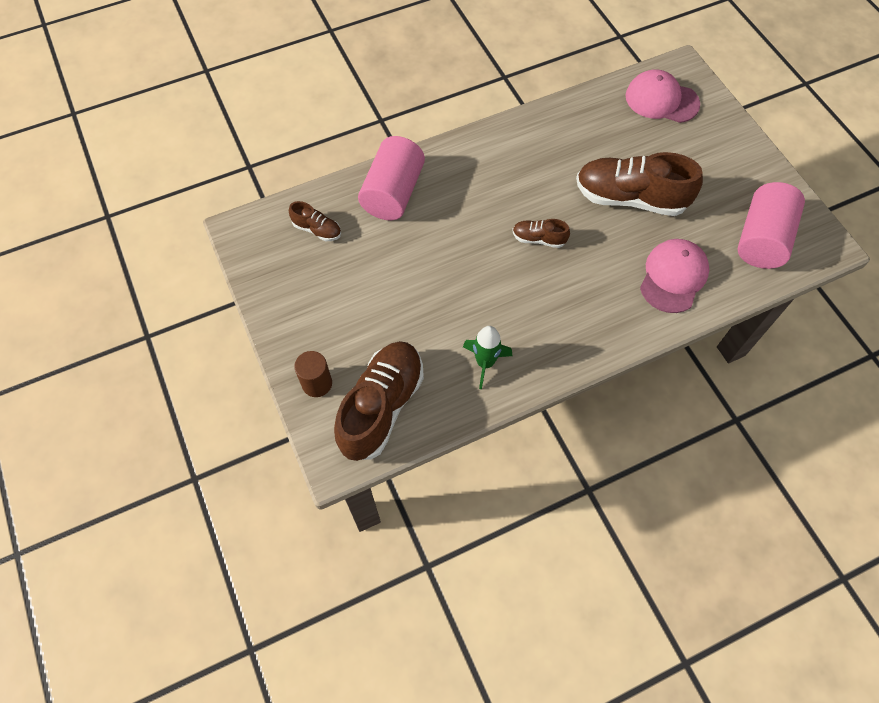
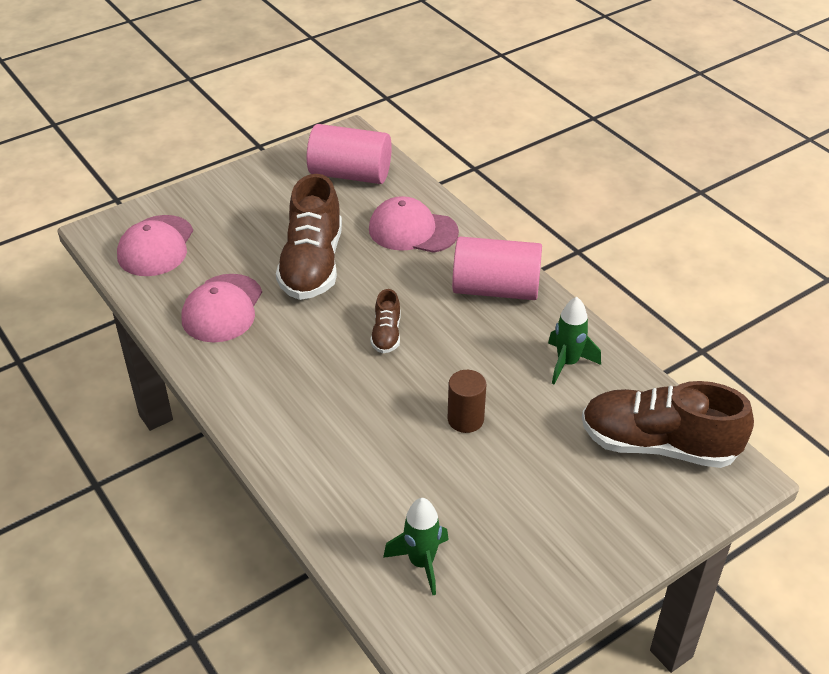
camera: 100 degrees left, 20 degrees down
(317, 229) = (421, 563): brown shoe -> green rocket
(317, 383) = (655, 514): brown cylinder -> brown cylinder (465, 419)
(393, 193) = (340, 485): pink cylinder -> pink cylinder (495, 289)
(582, 138) = (222, 308): none -> pink cap

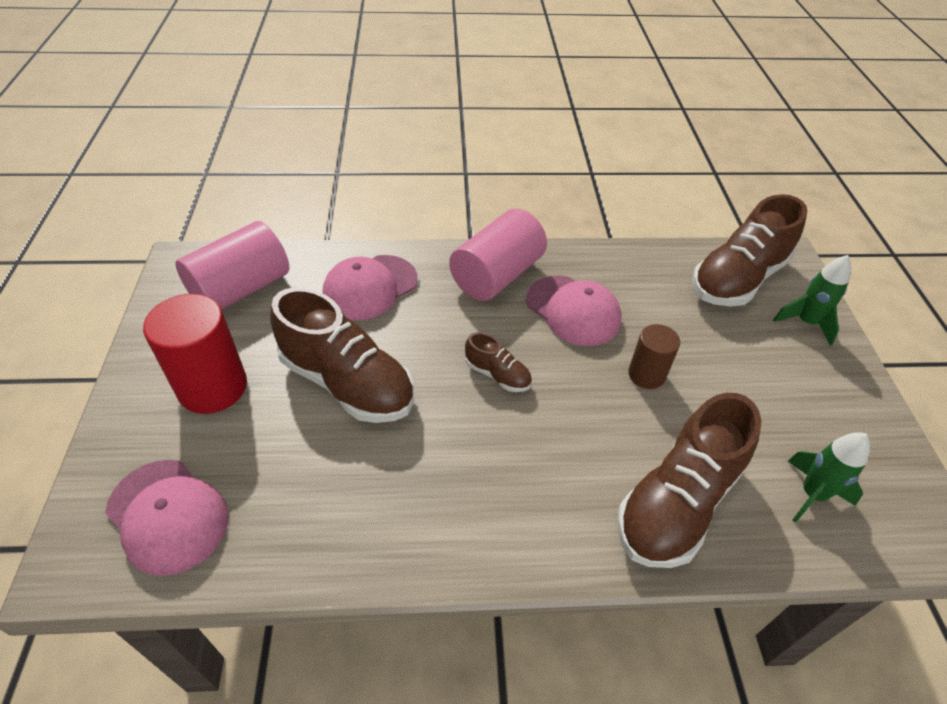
camera: 60 degrees left, 5 degrees up
(222, 308) = (344, 496): pink cap -> pink cap (573, 310)
(257, 210) = (213, 387): none -> red cylinder
(346, 478) = (677, 502): none -> brown shoe
(567, 363) = (618, 280): green rocket -> green rocket (806, 322)

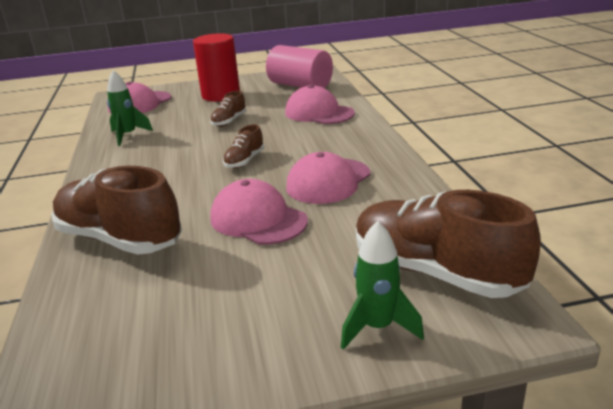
camera: 85 degrees right, 20 degrees down
(347, 383) = (229, 121): brown shoe -> brown shoe, size x0.47
(497, 275) = (357, 148): pink cylinder -> none
(646, 374) = (258, 219): brown cylinder -> pink cap
(812, 494) = (113, 314): green rocket -> green rocket (128, 136)

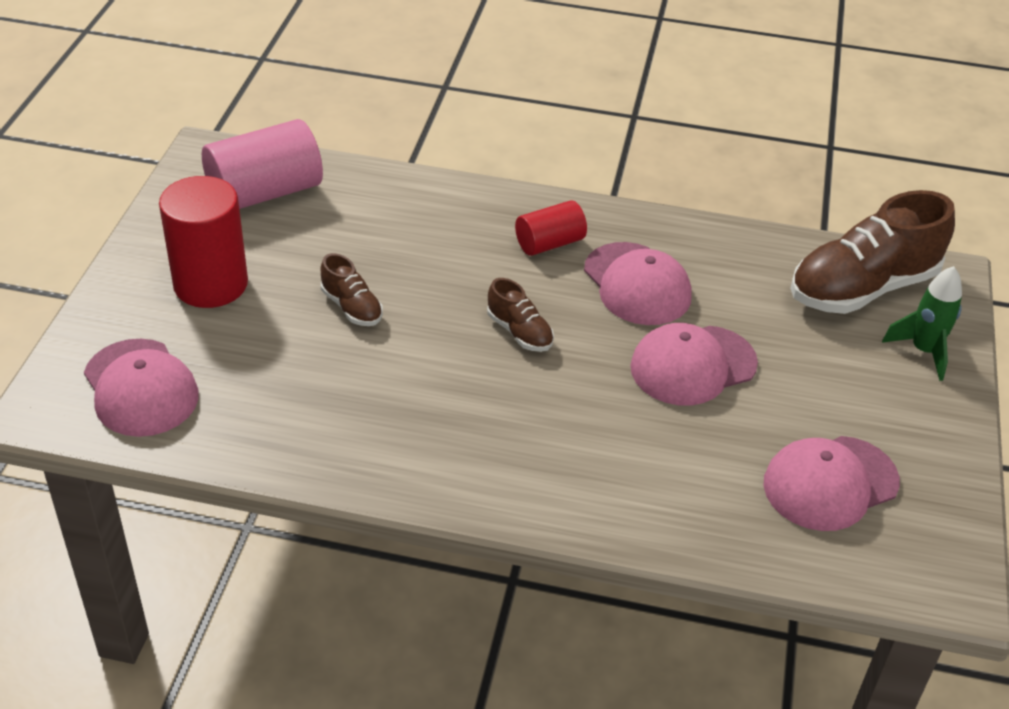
camera: 70 degrees left, 15 degrees up
(119, 239) = (665, 489): brown shoe -> none
(128, 136) = (302, 429): green rocket -> none
(319, 113) = (409, 217): pink cap -> pink cap (830, 483)
(339, 148) = (549, 243): none -> red cylinder

